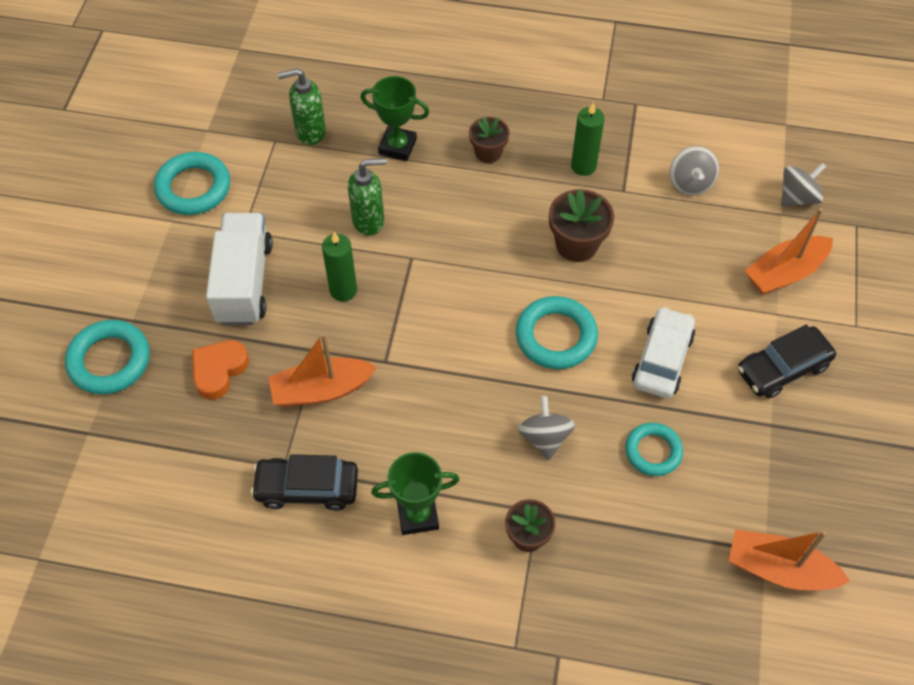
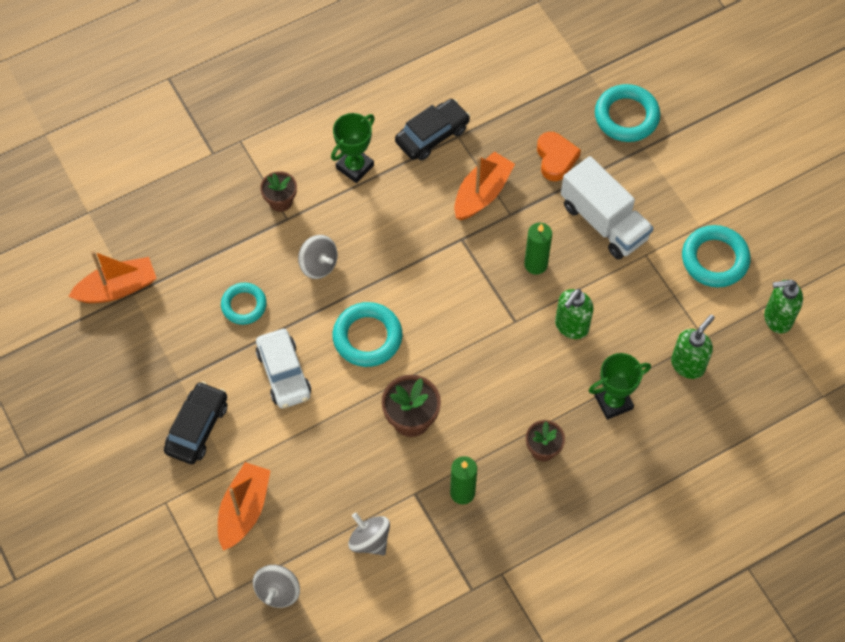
camera: 140 degrees right, 5 degrees up
(203, 115) = (777, 318): none -> green soap dispenser

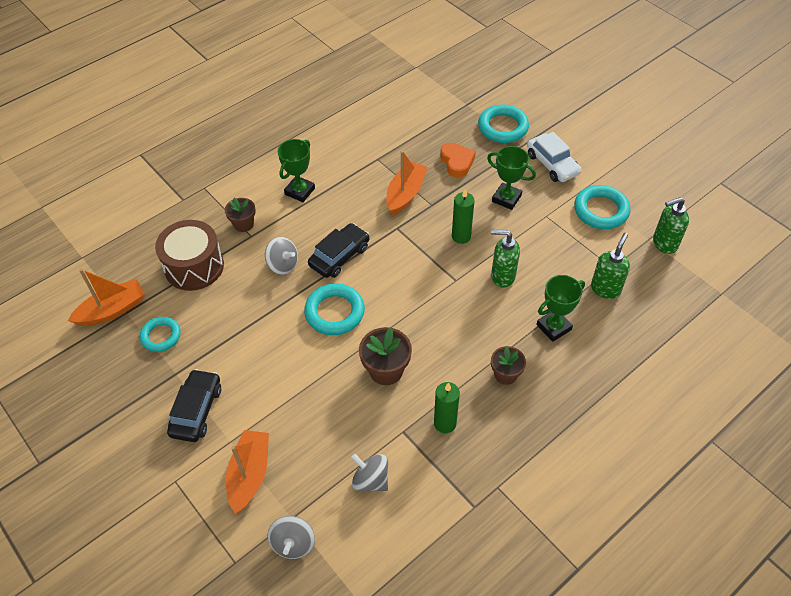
camera: 10 degrees left, 10 degrees down
(215, 248) = (194, 266): none -> brown drum
(244, 305) = (224, 305): turquoise ring -> turquoise ring (161, 336)
(284, 373) = (267, 353): white car -> white car (552, 164)
(432, 135) = (357, 161): black car -> black car (339, 256)
(571, 326) = (502, 276): green soap dispenser -> green soap dispenser turned 75 degrees clockwise
(604, 222) = (506, 198): white truck -> green trophy

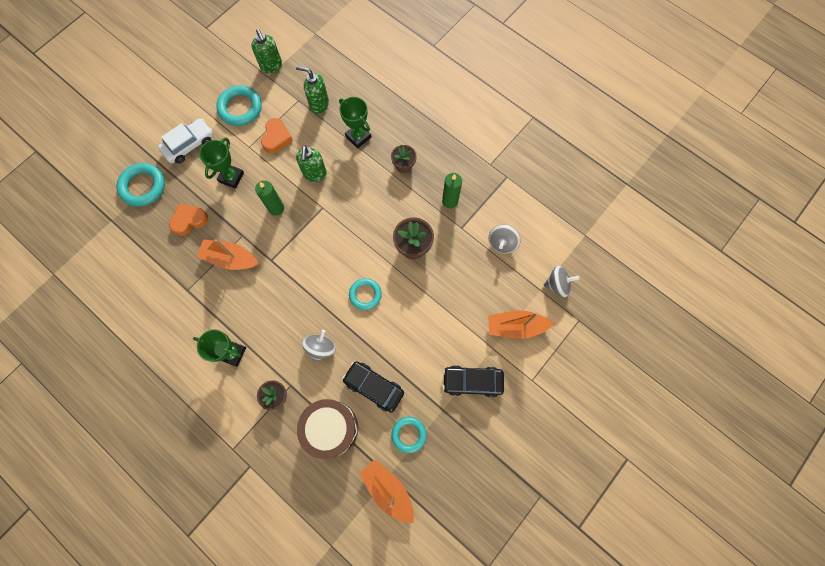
camera: 100 degrees left, 20 degrees up
(335, 312) = (365, 294): turquoise ring -> turquoise ring, size x0.66
(339, 256) = (306, 302): black car -> black car (374, 387)
(556, 242) = (276, 138): none -> orange heart

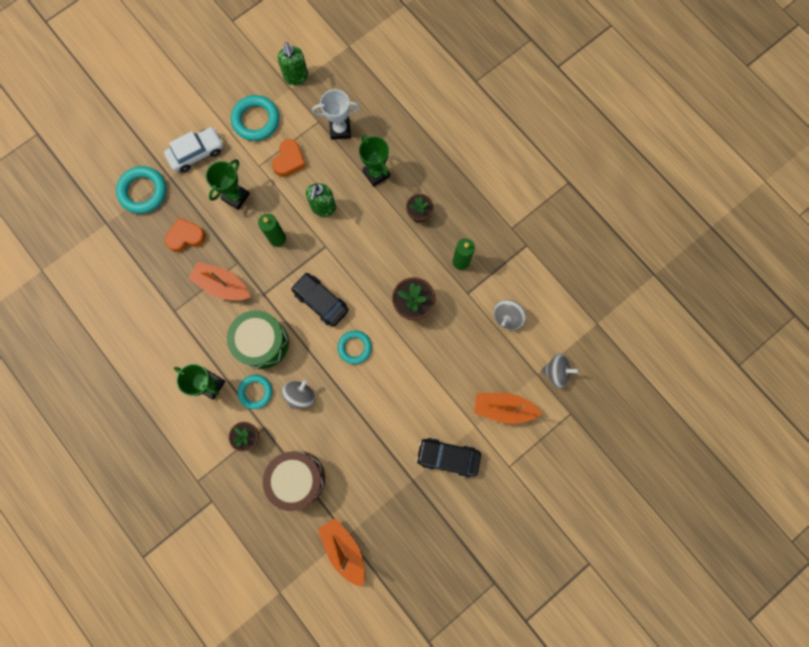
camera: 10 degrees right, 5 degrees up
(276, 305) = (262, 342): none -> green drum
(319, 104) = (340, 129): green soap dispenser -> white trophy
(374, 387) = (347, 444): black car -> black car (321, 301)
(409, 434) = (374, 498): turquoise ring -> turquoise ring (255, 392)

